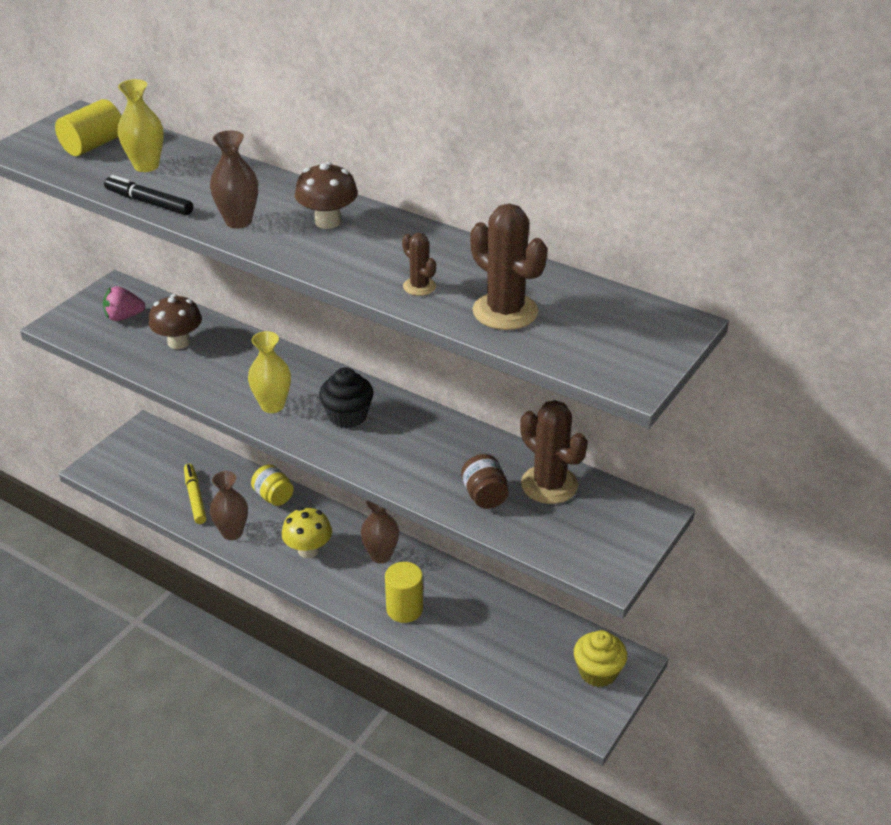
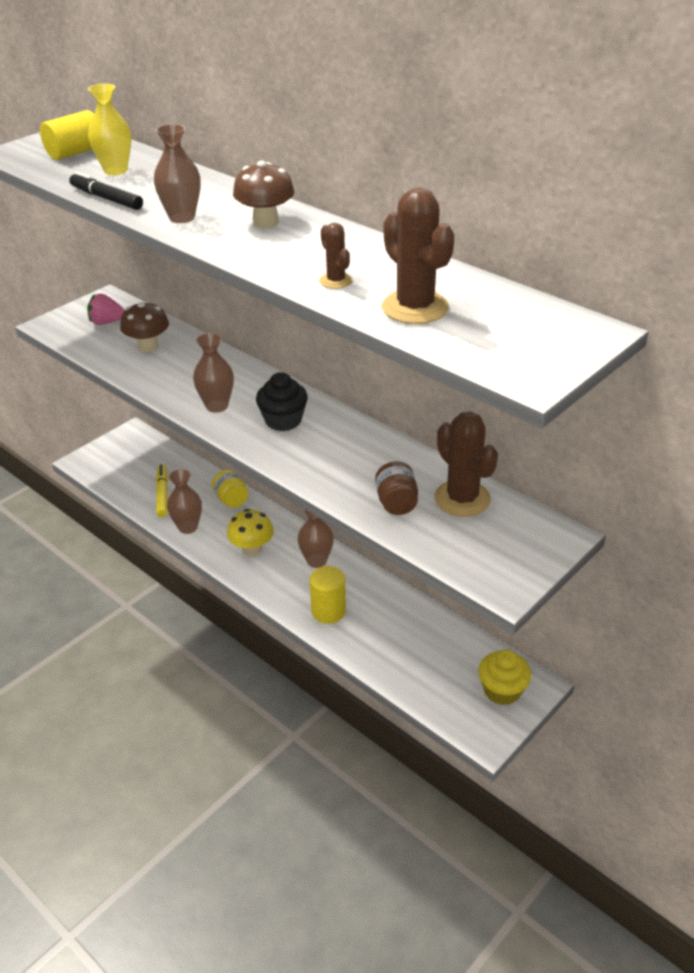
camera: 10 degrees right, 0 degrees up
(272, 405) = (217, 406): yellow vase -> brown vase

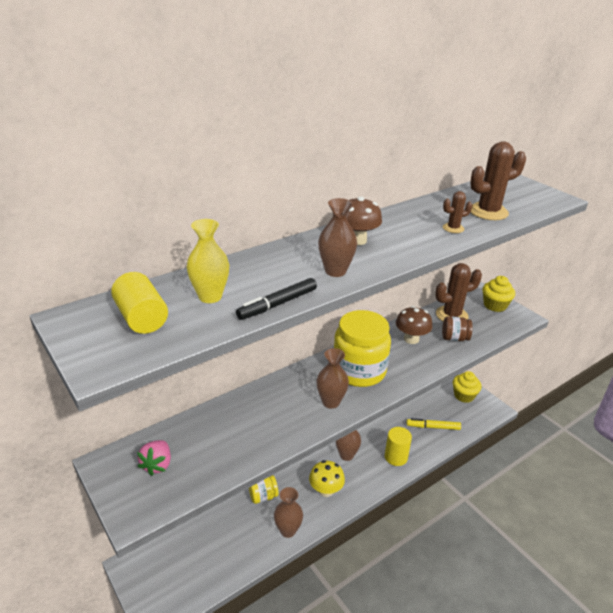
camera: 80 degrees left, 5 degrees down
(148, 346) = (220, 436): brown mushroom -> brown mushroom (411, 339)
(162, 494) = (237, 546): yellow marker -> yellow marker (433, 427)
(283, 420) = (359, 371): black cupcake -> yellow jar
(524, 550) = (495, 305): none -> yellow cupcake

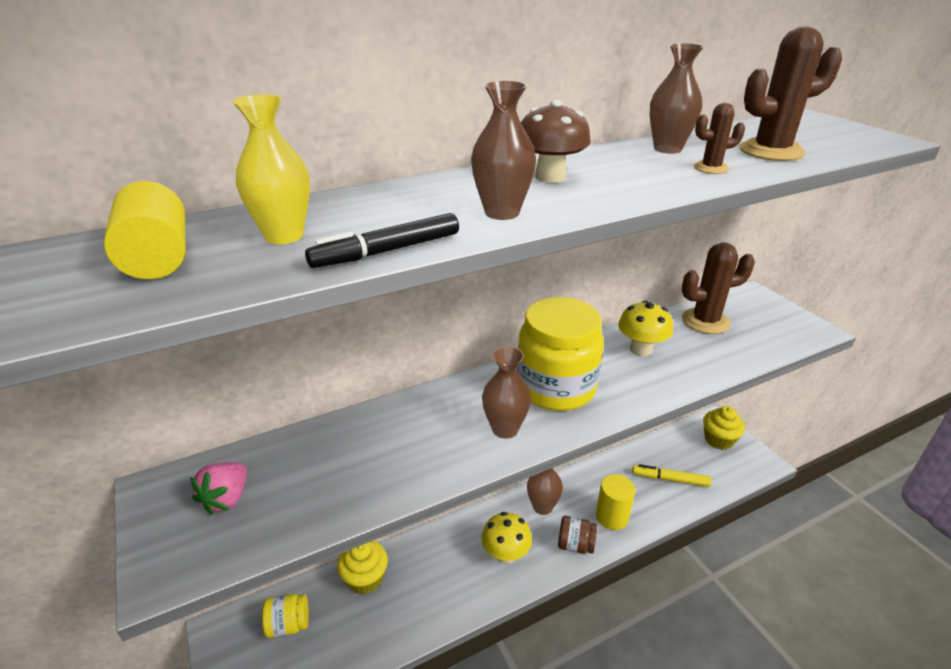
camera: 10 degrees right, 0 degrees up
(263, 496) = (418, 553): yellow jar -> yellow jar (288, 624)
(288, 530) = (442, 607): brown vase -> brown vase (667, 149)
(411, 339) = (641, 349): brown mushroom -> yellow mushroom
(454, 338) = (706, 352): brown jar -> brown jar (575, 545)
(495, 305) = (772, 312): yellow cupcake -> yellow cupcake (365, 578)

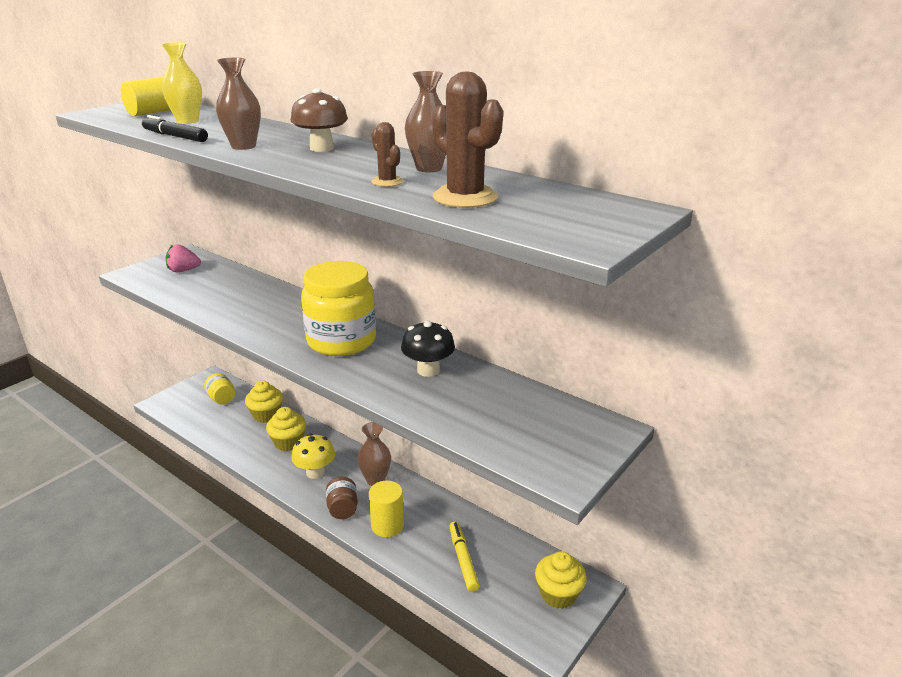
camera: 65 degrees right, 5 degrees down
(437, 567) = (288, 442): none -> yellow cupcake
(505, 429) = (279, 331): brown vase -> none
(641, 349) = (428, 370): yellow mushroom -> black mushroom
(705, 321) = (513, 400): brown cactus -> none

